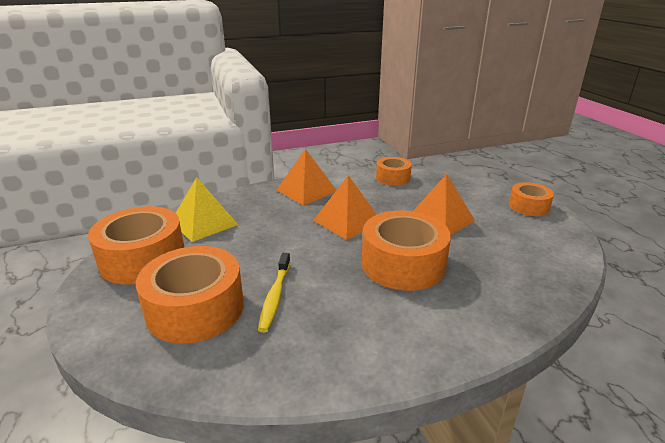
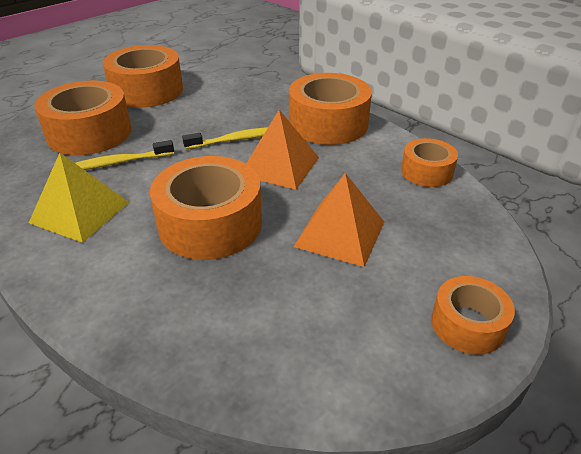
camera: 65 degrees right, 10 degrees up
(204, 223) = (218, 94): yellow pyramid -> yellow pyramid (80, 212)
(293, 230) = (236, 140): none -> yellow toothbrush
(306, 190) = (328, 124): orange pyramid -> orange tape

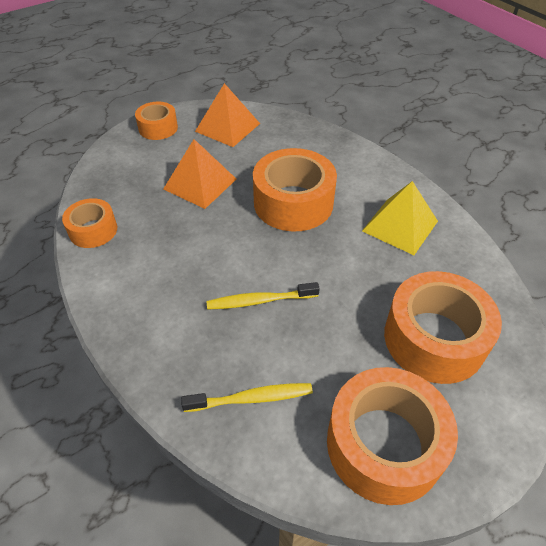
camera: 170 degrees left, 10 degrees up
(118, 163) = (384, 281): yellow toothbrush -> yellow toothbrush (251, 398)
(279, 166) = (223, 255): orange pyramid -> orange pyramid (227, 127)
(328, 124) = (146, 315): orange tape -> none

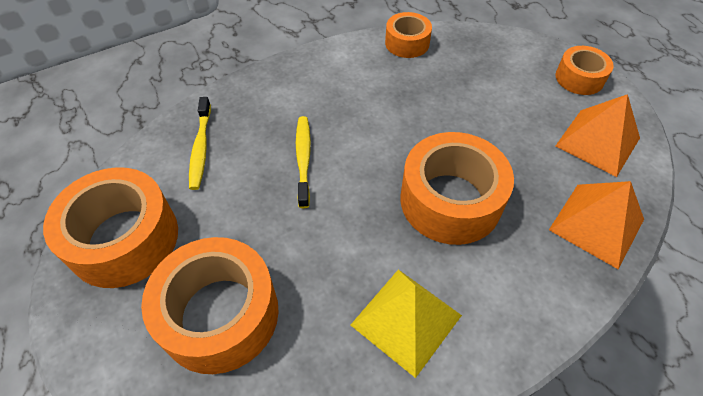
camera: 95 degrees right, 5 degrees up
(200, 184) = (479, 115): orange pyramid -> orange pyramid (596, 224)

